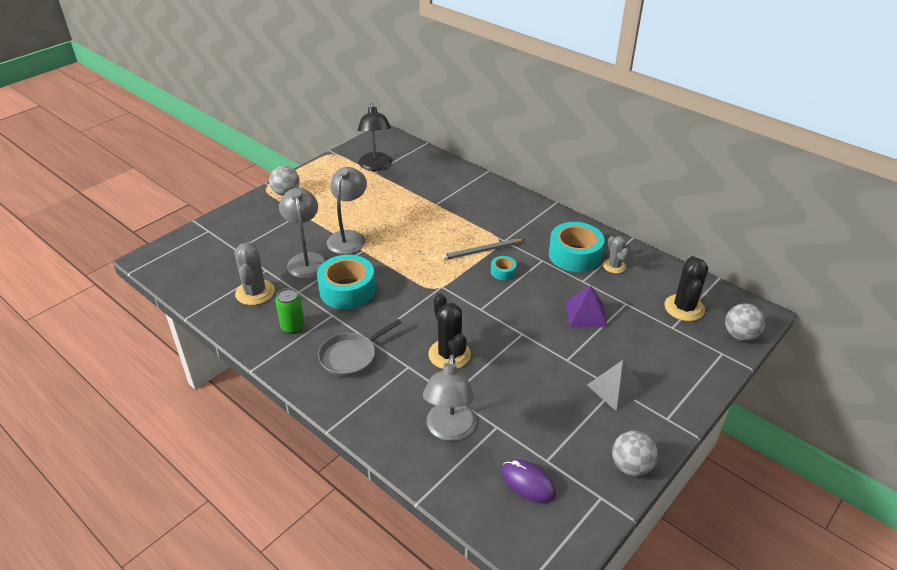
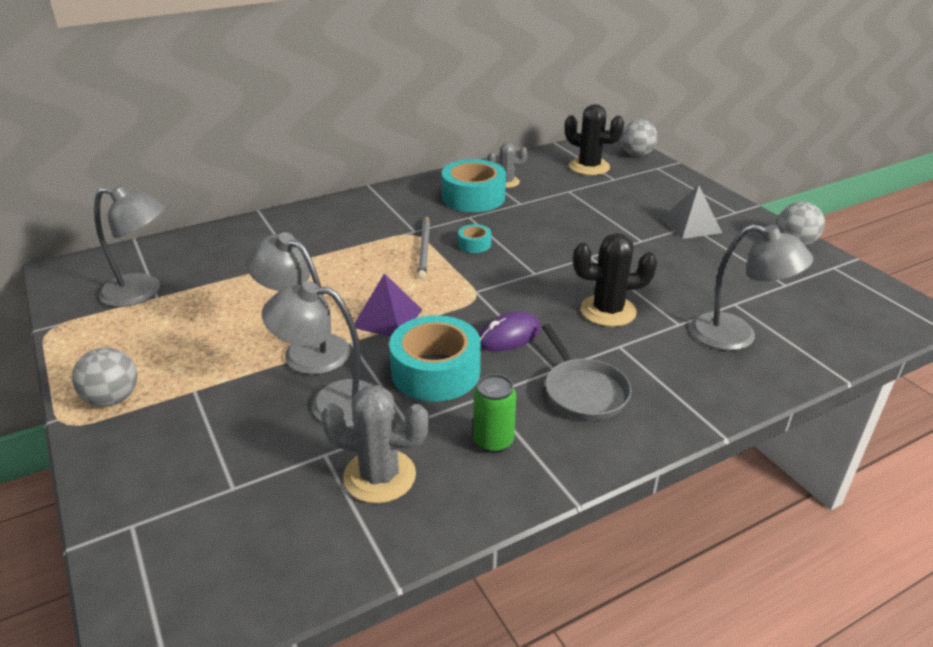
camera: 70 degrees left, 5 degrees down
(376, 166) = (142, 292): black lamp -> grey lamp
(528, 483) = (816, 302): purple mouse -> purple mouse (508, 336)
(586, 314) = (574, 214): purple pyramid -> purple pyramid (387, 318)

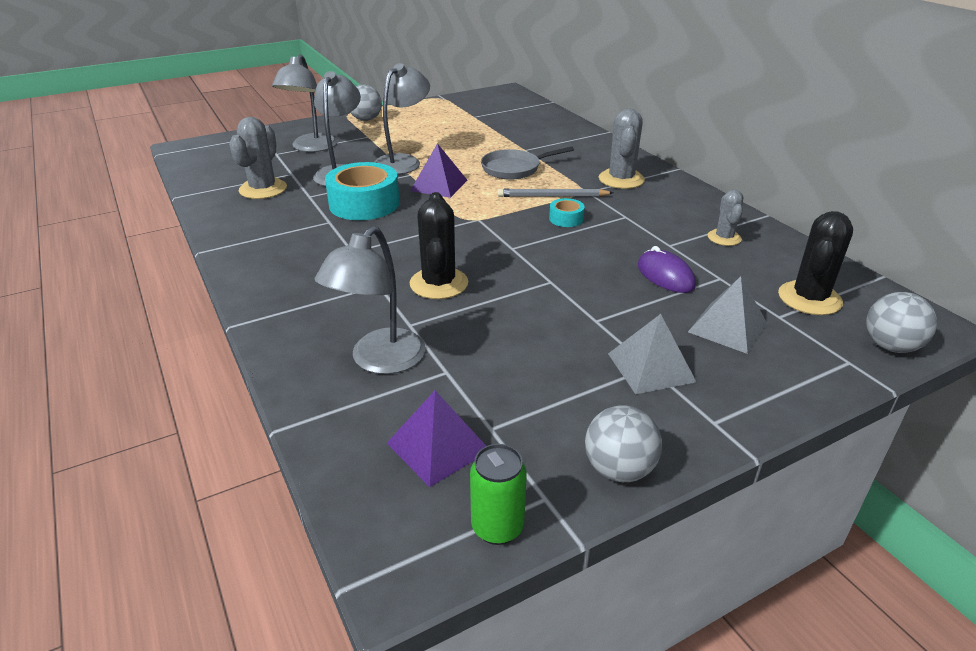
camera: 90 degrees right, 0 degrees up
(142, 292) = (479, 112): grey lamp -> grey lamp (311, 147)
(389, 213) = (621, 179): none -> grey cactus
(473, 197) = (673, 218): turquoise tape -> none
(493, 441) = (276, 224): green can -> green can (497, 527)
(508, 336) = (405, 232): purple mouse -> purple mouse (665, 276)
(583, 391) = (318, 262): grey pan -> grey pan (514, 169)
(633, 196) = (727, 327): none -> grey pyramid
(816, 304) = (438, 446): none -> purple pyramid

